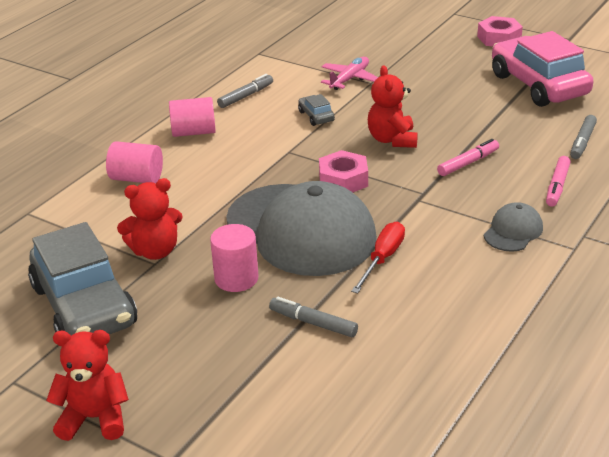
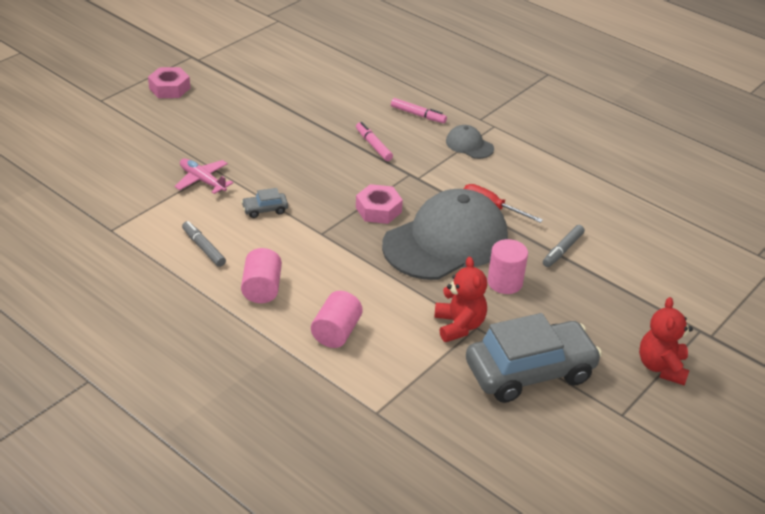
camera: 85 degrees left, 5 degrees up
(392, 140) = (324, 175): red teddy bear -> none
(538, 85) = (265, 89): pink car -> none
(582, 142) = (362, 91): grey marker -> none

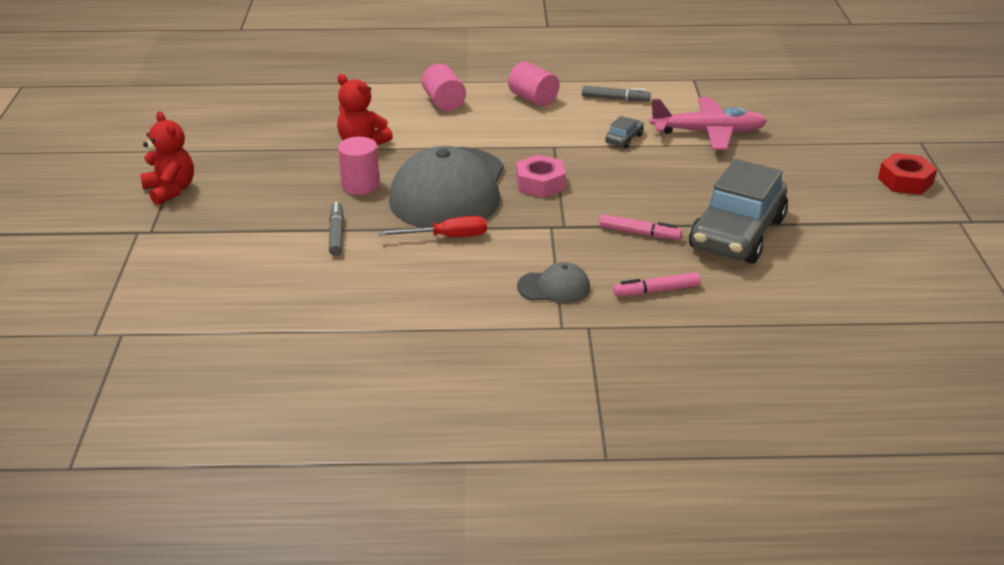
camera: 140 degrees right, 5 degrees down
(169, 88) = (905, 181): pink nut -> red nut
(202, 180) = (708, 132): pink plane -> pink plane, size x1.56
(530, 372) = (277, 142): grey car -> grey car (737, 234)

